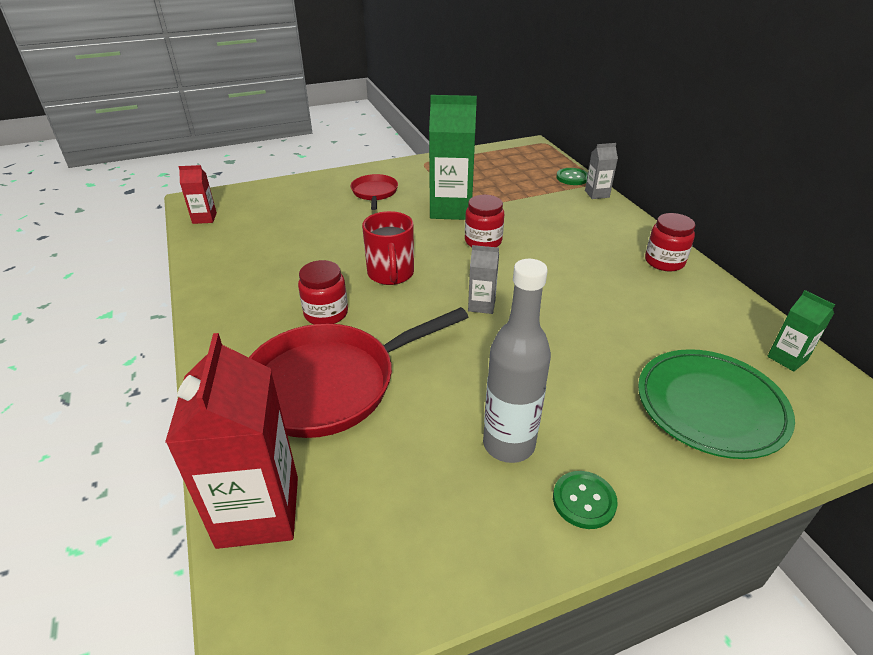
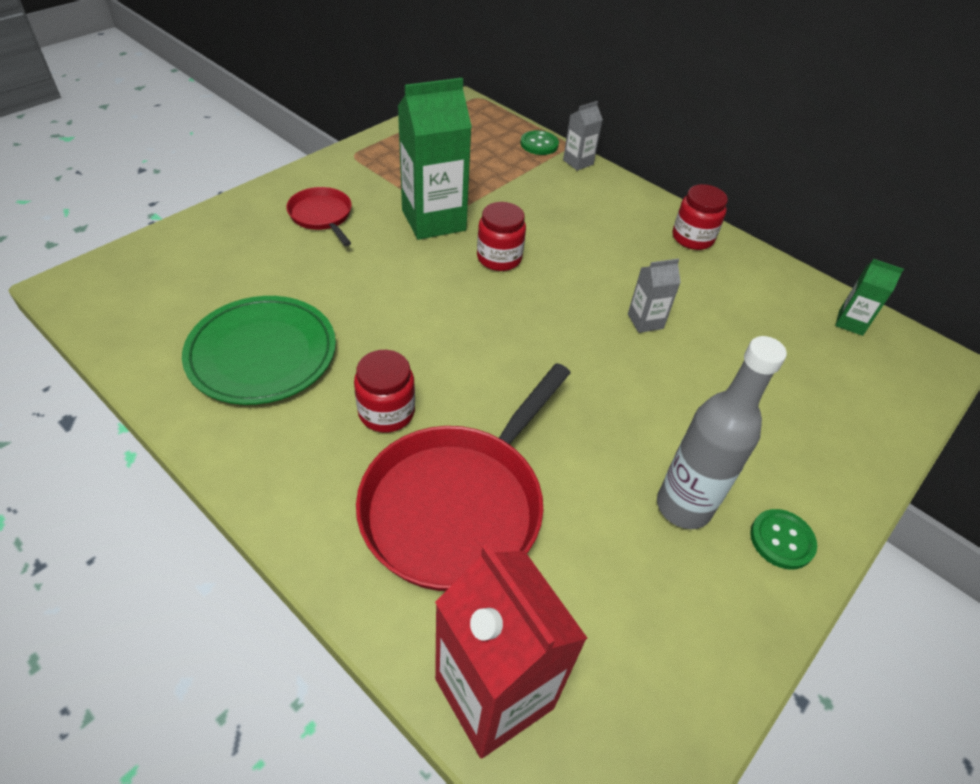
camera: 30 degrees left, 10 degrees up
(204, 218) = (108, 313): red carton -> none
(391, 274) = (425, 333): red mug -> none
(481, 305) = (552, 346): grey carton -> grey carton (645, 321)
(710, 406) = (821, 397): green plate -> green plate (262, 354)

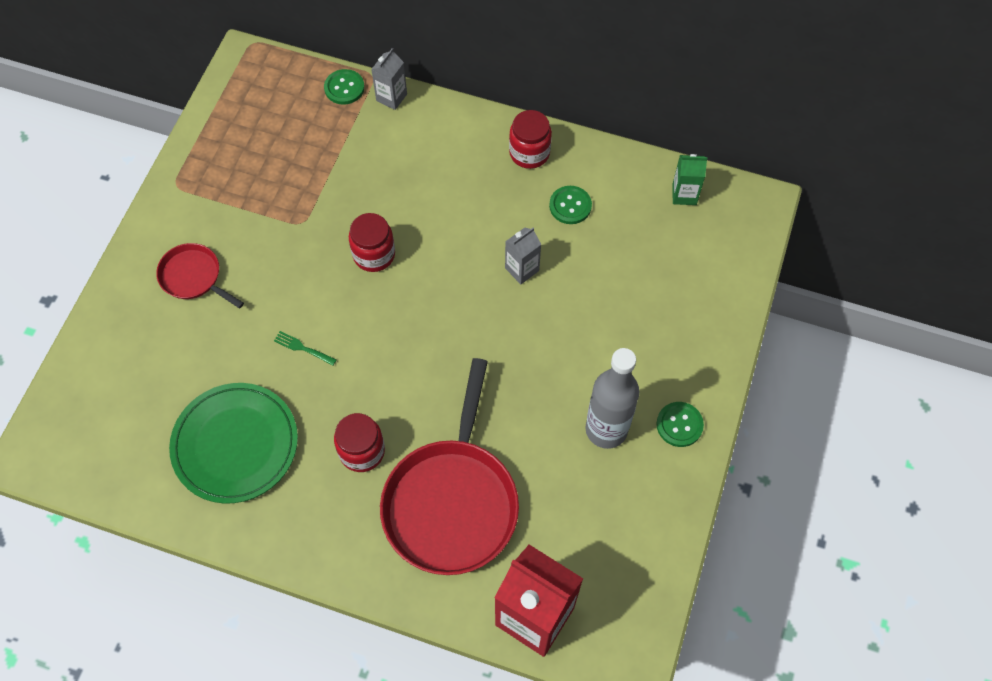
camera: 20 degrees left, 15 degrees up
(384, 302) = (302, 348): none -> green fork
(433, 220) = (295, 236): green carton -> none
(719, 290) = (570, 206): none -> green button

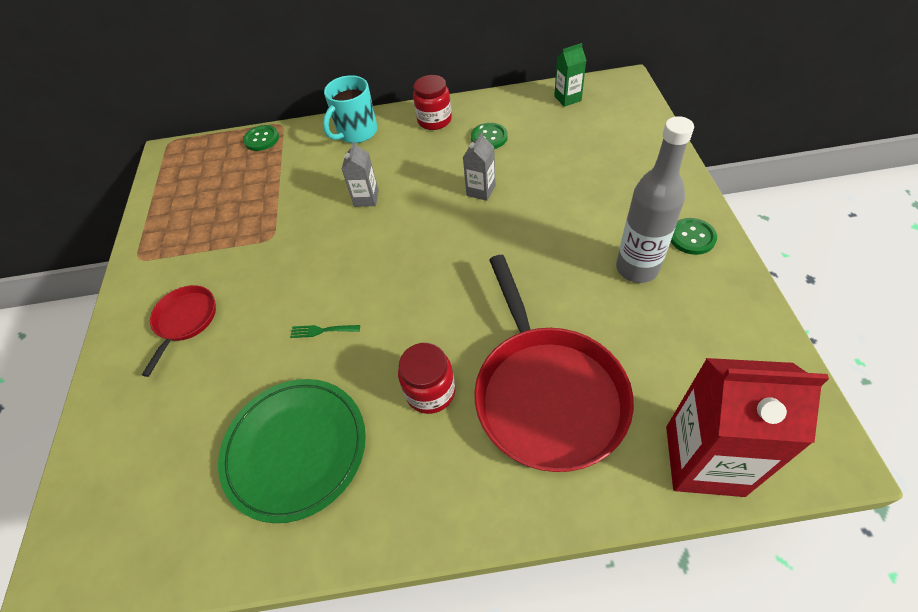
camera: 20 degrees left, 10 degrees down
(193, 277) = (185, 320): red pan -> red pan turned 90 degrees clockwise
(374, 254) = (349, 233): red jar -> none
(391, 97) = (304, 130): grey carton -> grey carton (366, 198)
(442, 128) = (356, 132): none -> turquoise mug

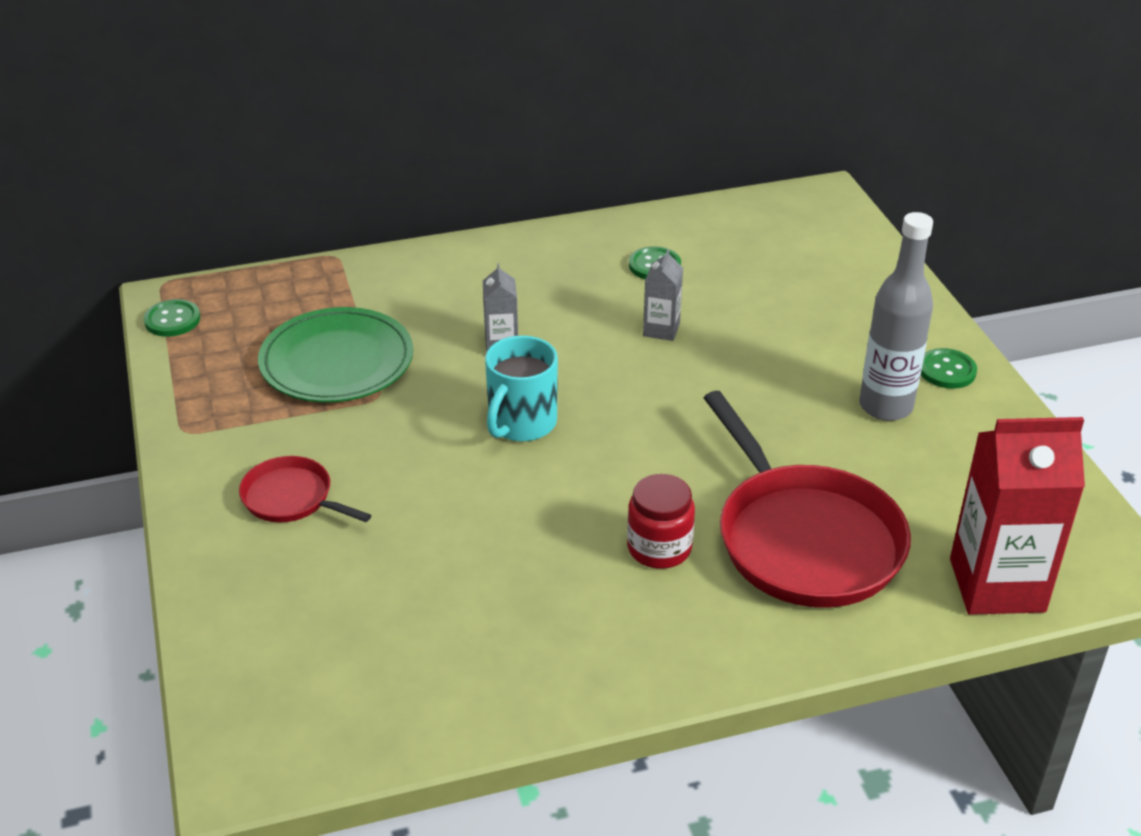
camera: 15 degrees left, 15 degrees down
(185, 320) = (291, 498): red pan -> red pan turned 60 degrees counterclockwise
(261, 139) = (313, 276): green button -> green button (172, 320)
(295, 449) = (504, 618): green plate -> green plate (337, 361)
(322, 331) = (493, 496): green fork -> none
(356, 132) = (457, 264): turquoise mug -> turquoise mug (521, 424)
(434, 120) = (569, 246): red jar -> none
(567, 98) = (752, 215): green carton -> none

